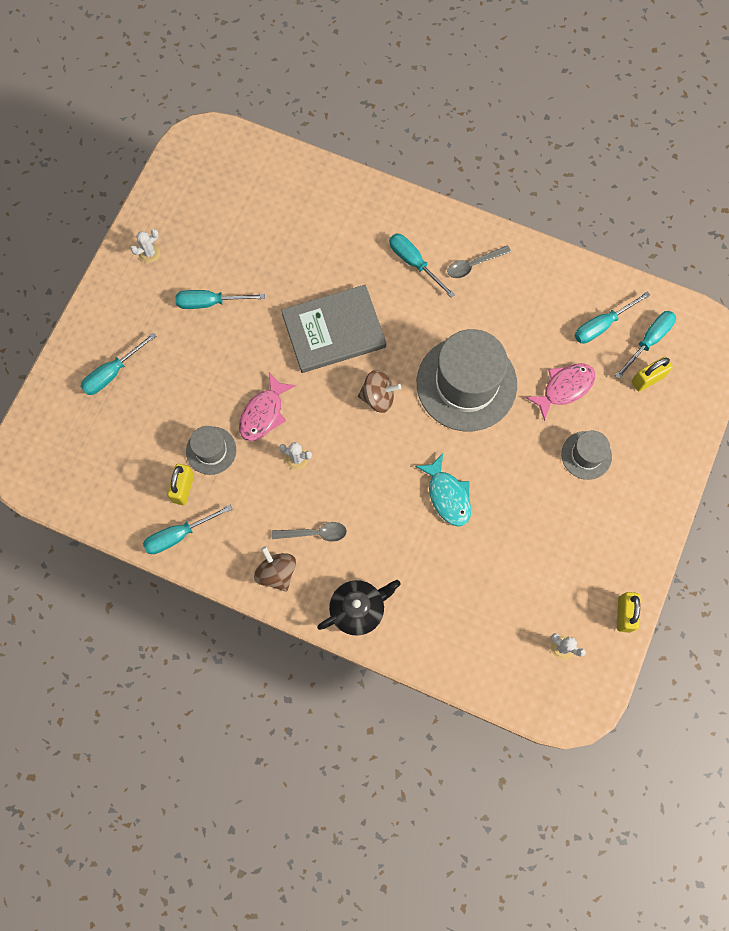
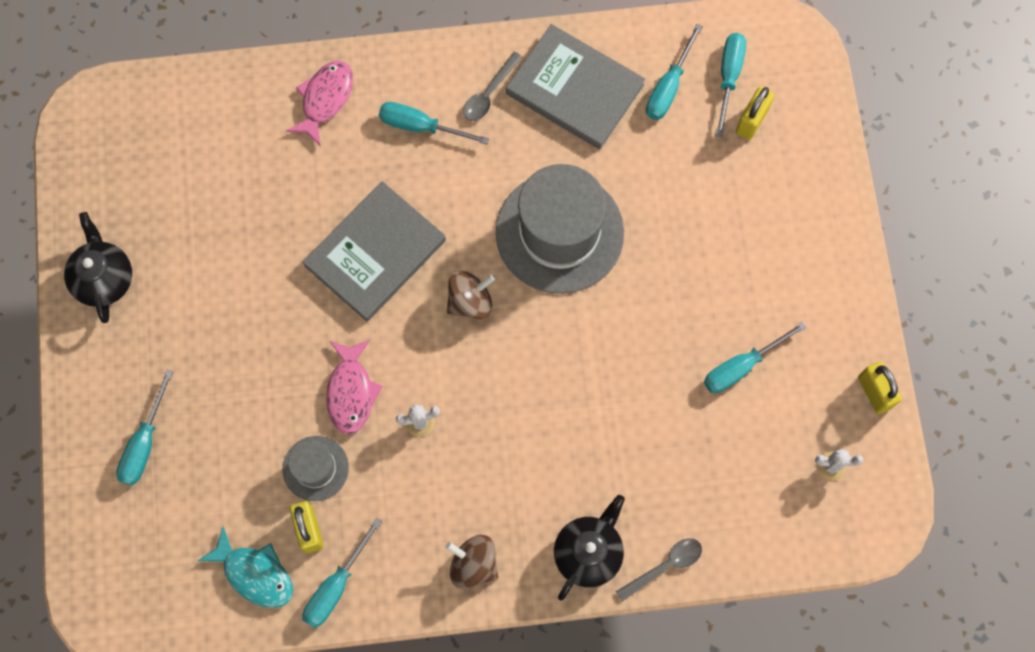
camera: 30 degrees left, 0 degrees up
(149, 253) = (104, 278): white cactus -> black teapot
(210, 302) = (212, 298): turquoise screwdriver -> turquoise screwdriver (741, 366)
(314, 533) = (490, 495): grey spoon -> grey spoon (665, 566)
(447, 495) = (612, 369): turquoise fish -> turquoise fish (255, 573)
(534, 293) = (574, 89): none -> grey book
(564, 388) = (669, 179): pink fish -> pink fish (325, 99)
(586, 455) = (735, 241): grey hat -> none

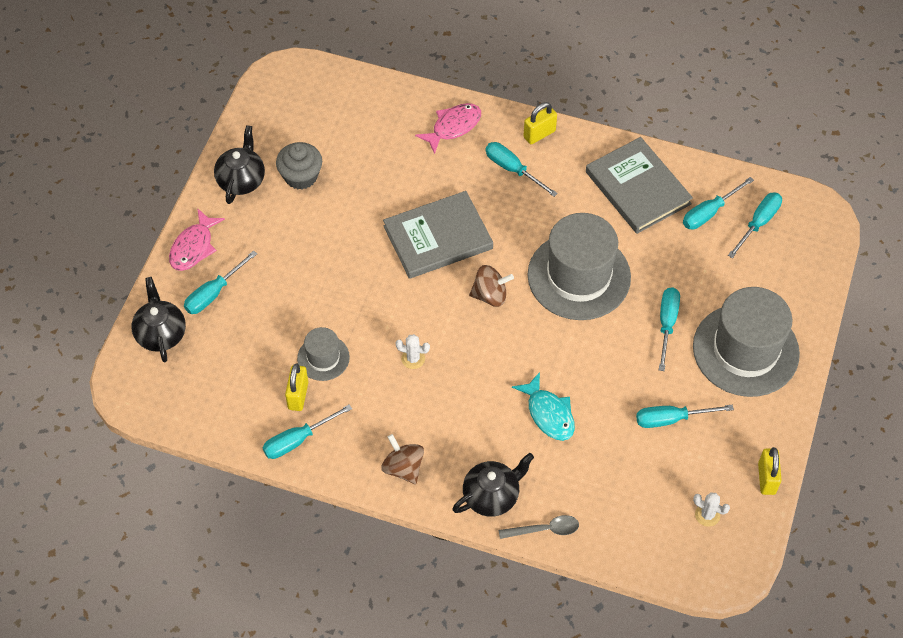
camera: 25 degrees right, 15 degrees down
(107, 524) = (161, 333): none -> black teapot
(174, 243) = (301, 176): none -> grey cupcake
(255, 573) = (245, 407): turquoise fish -> turquoise fish (548, 413)
(351, 392) = (374, 319): pink fish -> pink fish (194, 247)
(489, 93) = (573, 167): grey spoon -> none
(684, 250) = (667, 324): none -> turquoise screwdriver
(751, 121) = (761, 258): yellow padlock -> yellow padlock (539, 134)
(784, 244) = (745, 350): none -> grey hat

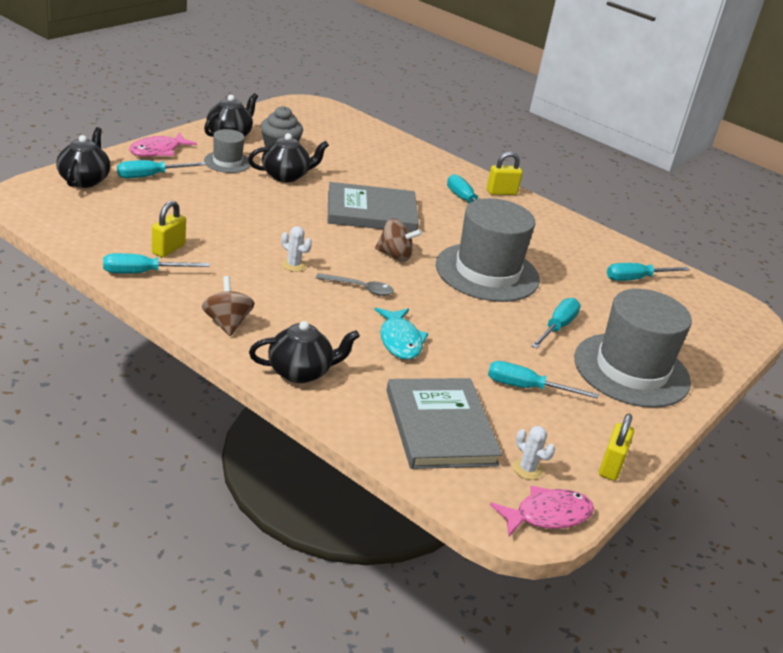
camera: 15 degrees right, 25 degrees down
(323, 358) = (211, 237): grey hat -> grey hat (227, 162)
(332, 221) = (286, 176): none -> black teapot
(453, 127) = (428, 167): pink fish -> pink fish (547, 515)
(544, 529) = (338, 414): grey spoon -> grey spoon (360, 288)
(637, 188) = (574, 245): grey book -> grey book (440, 427)
(758, 223) = (682, 300): turquoise screwdriver -> none

